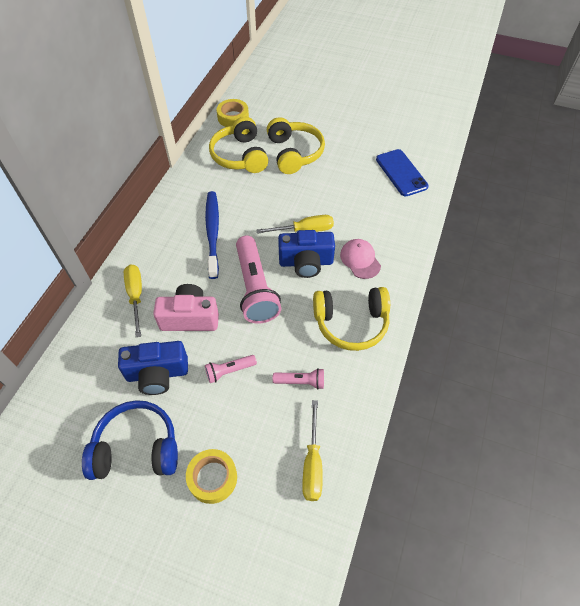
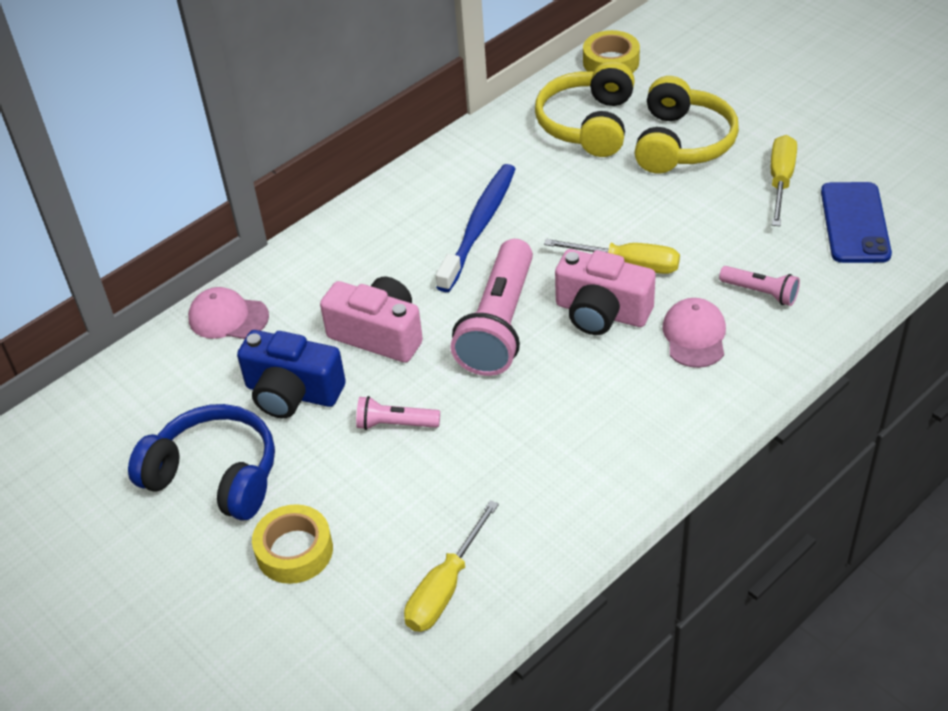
camera: 30 degrees right, 10 degrees down
(91, 339) = (228, 317): none -> pink cap
(136, 296) = (318, 281): yellow screwdriver -> yellow screwdriver (780, 181)
(300, 382) = (492, 475): pink flashlight -> pink flashlight (760, 292)
(306, 262) = (601, 312): blue camera -> pink camera
(351, 323) = (621, 422): yellow headphones -> none

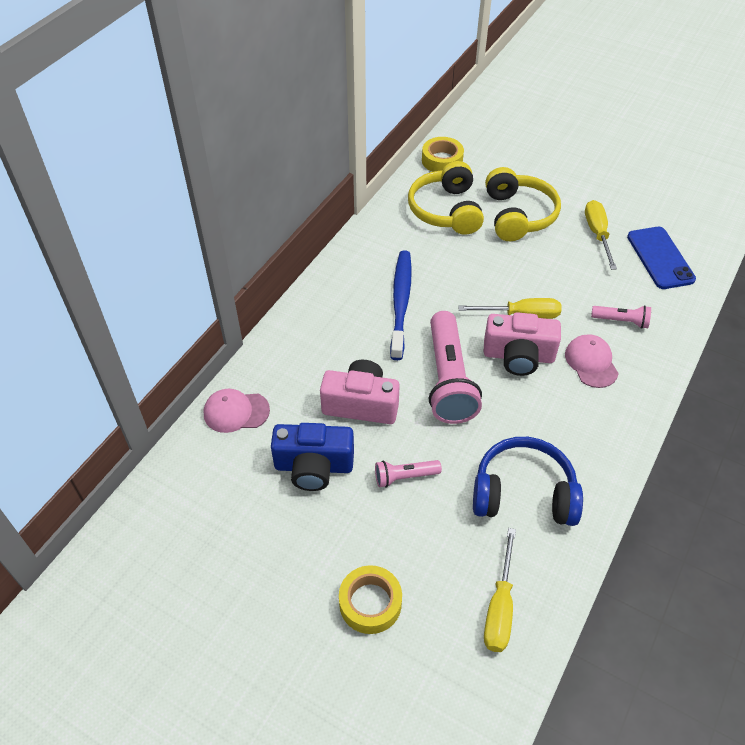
camera: 20 degrees left, 5 degrees up
(215, 475) = (279, 551): blue headphones -> blue headphones (523, 493)

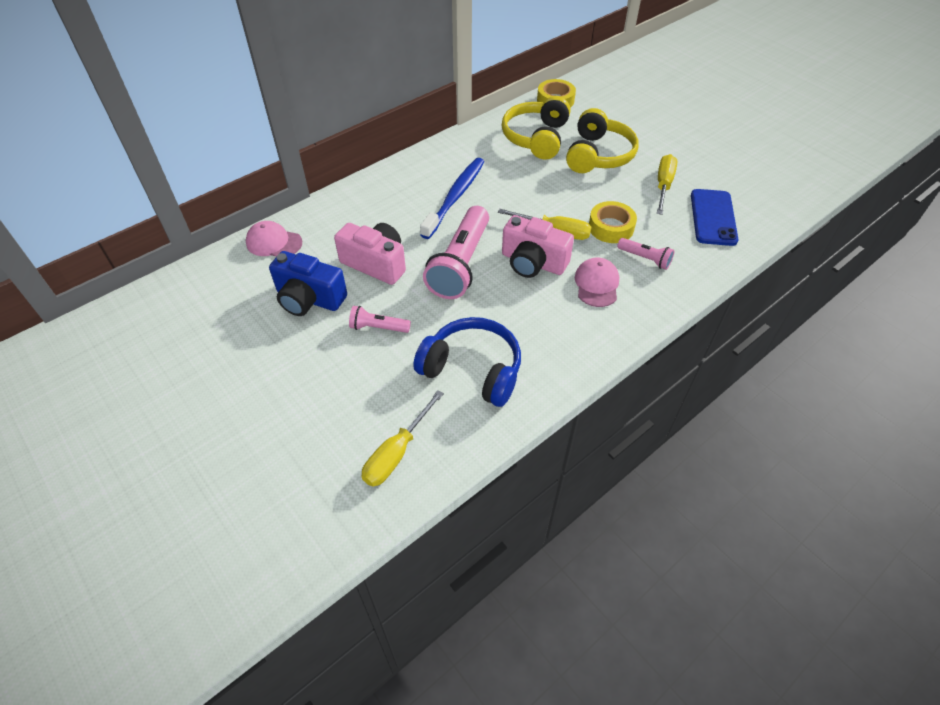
camera: 20 degrees right, 0 degrees up
(370, 603) = (291, 414): yellow tape -> yellow tape (611, 227)

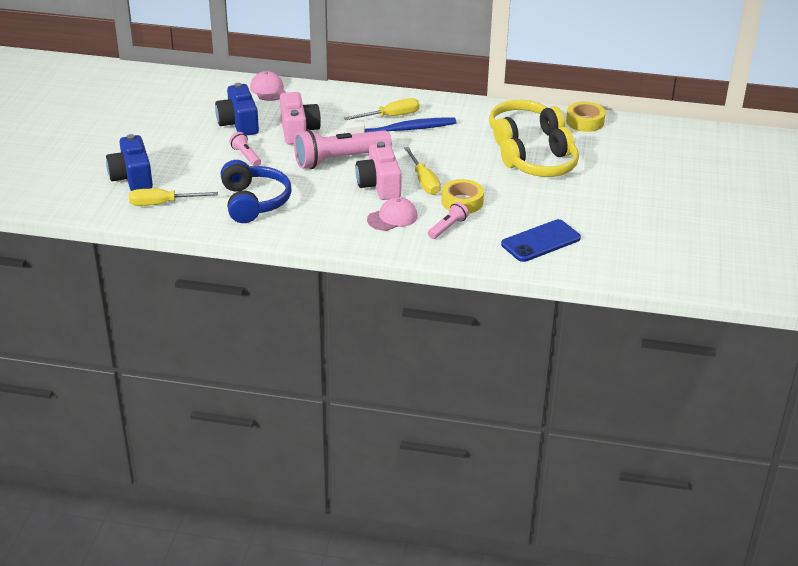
camera: 50 degrees right, 15 degrees down
(311, 452) = (132, 178): none -> blue camera
(645, 259) = (447, 228): pink flashlight -> pink flashlight turned 135 degrees counterclockwise
(663, 185) = (548, 207): yellow screwdriver -> yellow screwdriver (391, 116)

